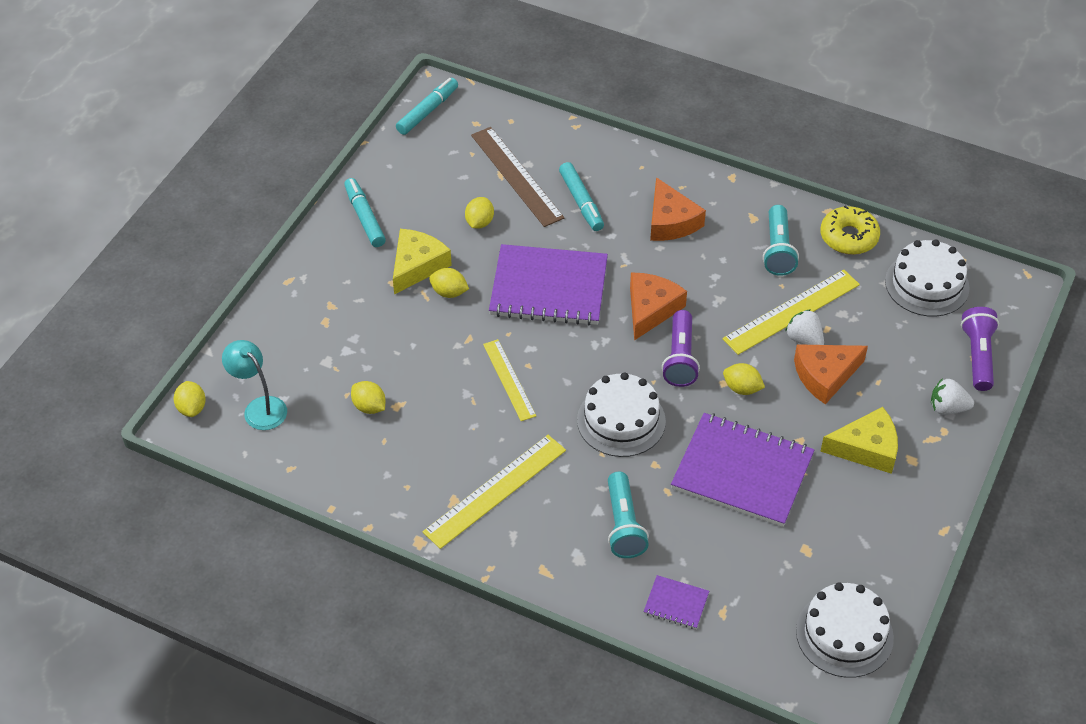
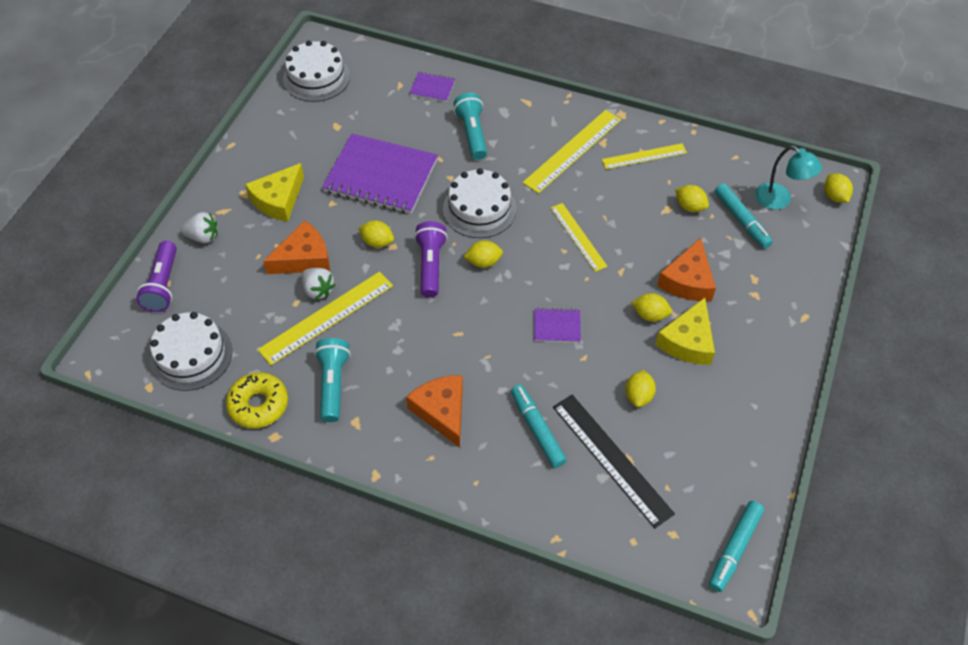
camera: 175 degrees right, 5 degrees up
(364, 217) = (757, 393): turquoise marker -> turquoise marker (741, 220)
(405, 476) = (644, 156): none -> yellow ruler
(516, 176) = (611, 459): brown ruler -> black ruler
(549, 288) = (557, 326): purple notebook -> purple notebook, size x0.44
(620, 358) = (483, 262): none -> yellow lemon
(651, 309) = (458, 311): orange cheese -> orange cheese (688, 281)
(866, 448) = (278, 200): yellow cheese -> yellow cheese turned 45 degrees counterclockwise

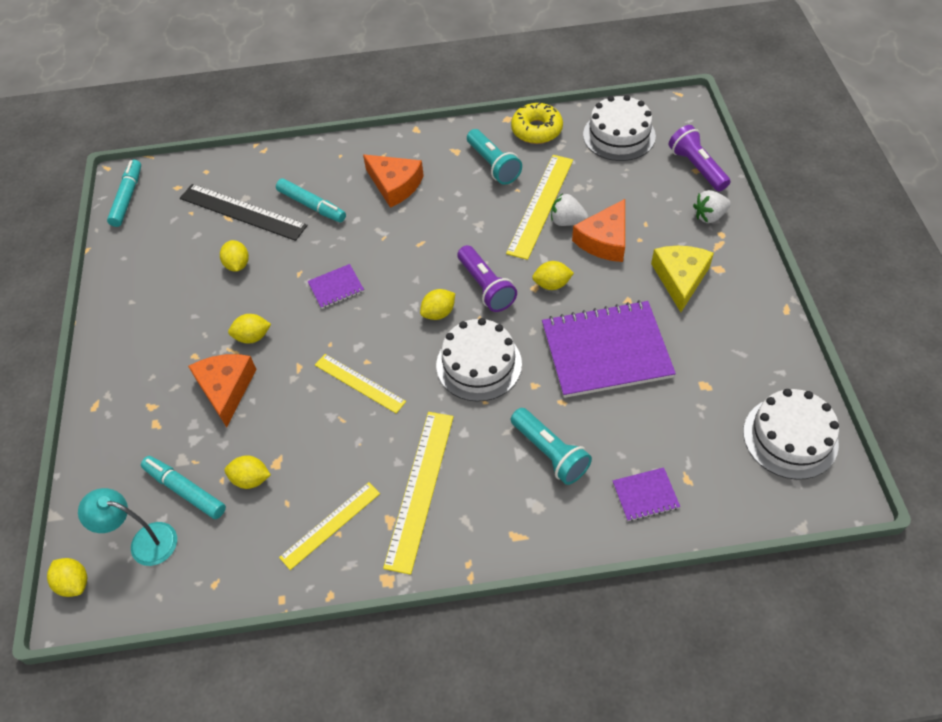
camera: 155 degrees right, 0 degrees up
(688, 341) = (207, 329): yellow cheese -> none

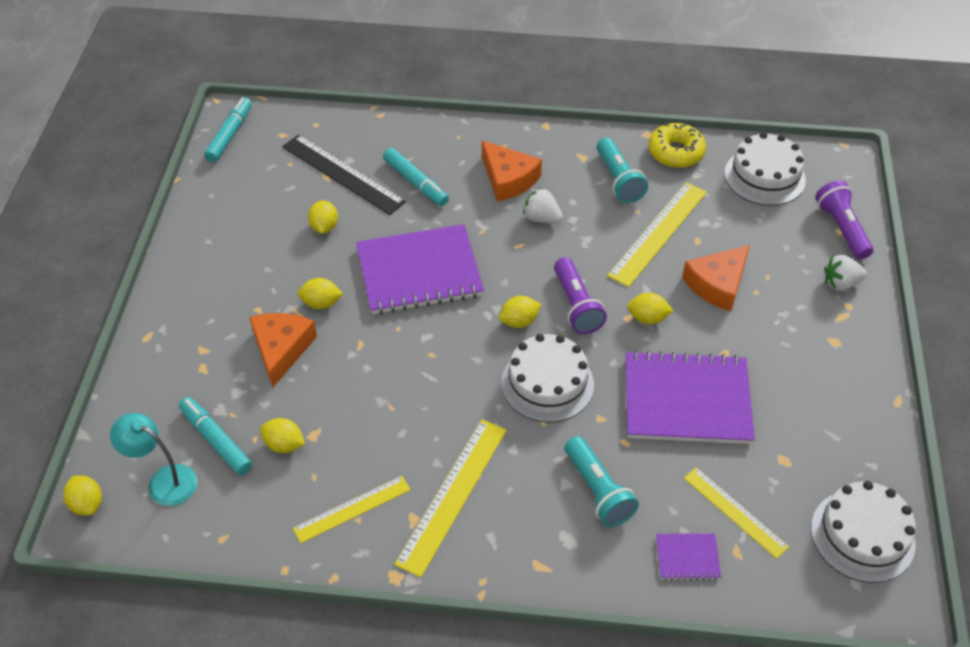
camera: 10 degrees right, 5 degrees down
(336, 287) = (419, 272): purple notebook -> purple notebook, size x2.26
(359, 383) = (418, 374): yellow ruler -> yellow ruler (735, 512)
(567, 221) = (682, 256): white strawberry -> white strawberry (541, 218)
(680, 278) = (789, 342): yellow cheese -> none

